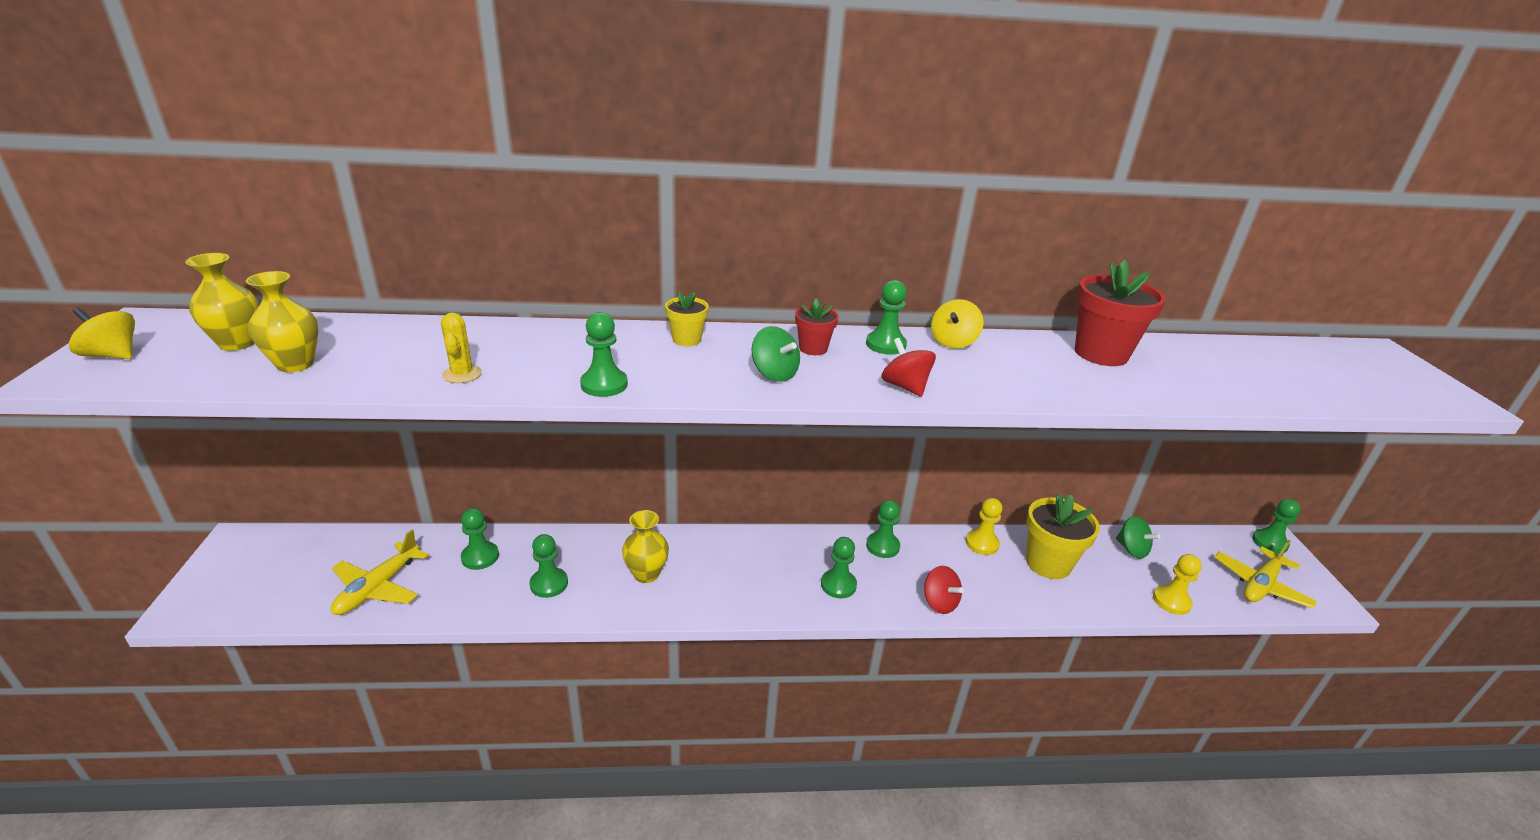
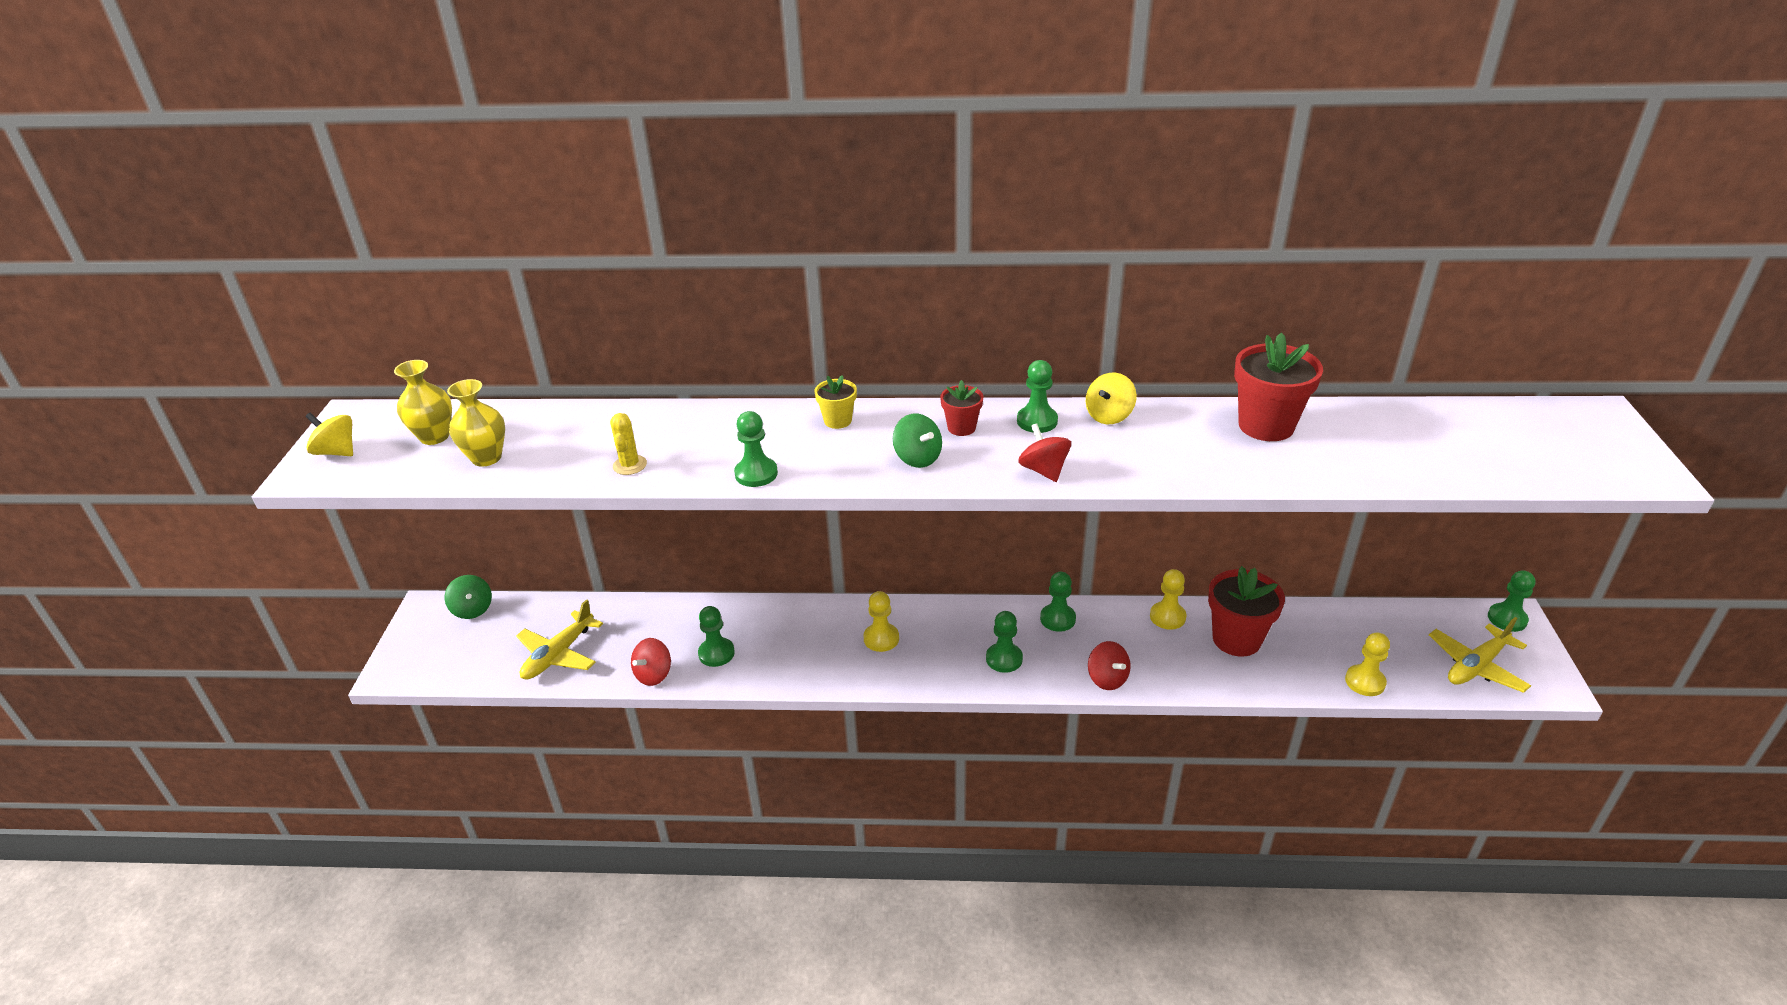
camera: 10 degrees right, 5 degrees up
(480, 557) = (651, 626): green pawn -> none
(481, 607) = (654, 674): none -> red spinning top
(646, 574) = (810, 645): yellow vase -> none
(716, 567) = (881, 638): none -> yellow pawn
(1048, 563) = (1236, 639): yellow flower pot -> red flower pot
(1131, 549) = (1337, 625): green spinning top -> green spinning top (472, 609)

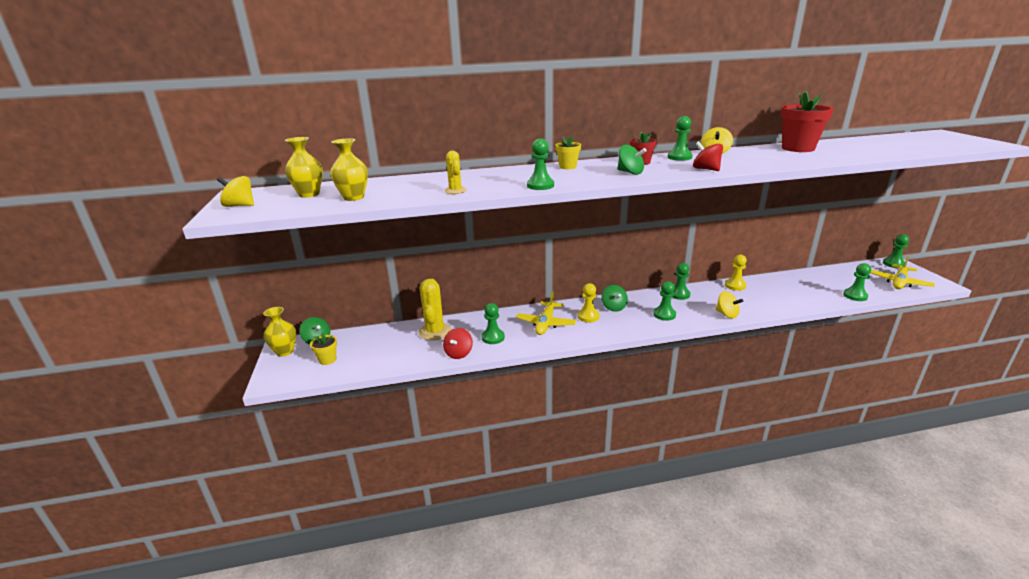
camera: 15 degrees left, 10 degrees down
(424, 621) = (285, 351): none -> yellow vase
(474, 649) = (327, 360): none -> yellow flower pot
(558, 655) = (389, 354): yellow plane -> yellow plane (546, 323)
(639, 624) = (435, 331): none -> yellow cactus
(932, 627) = (613, 307): none -> green spinning top
(1107, 679) = (727, 314): red spinning top -> yellow spinning top
(1236, 639) = (777, 289): red flower pot -> none
(1365, 682) = (855, 296): yellow pawn -> green pawn

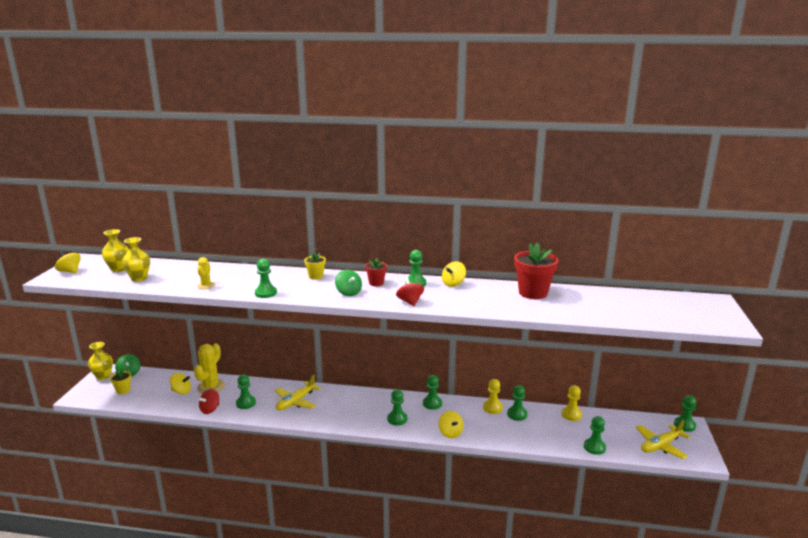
camera: 20 degrees right, 5 degrees down
(404, 344) = (181, 391): none -> yellow spinning top
(588, 316) = (334, 404): yellow pawn -> yellow pawn (571, 414)
(613, 307) = (363, 401): green spinning top -> none
(761, 286) = (517, 414): none -> green pawn

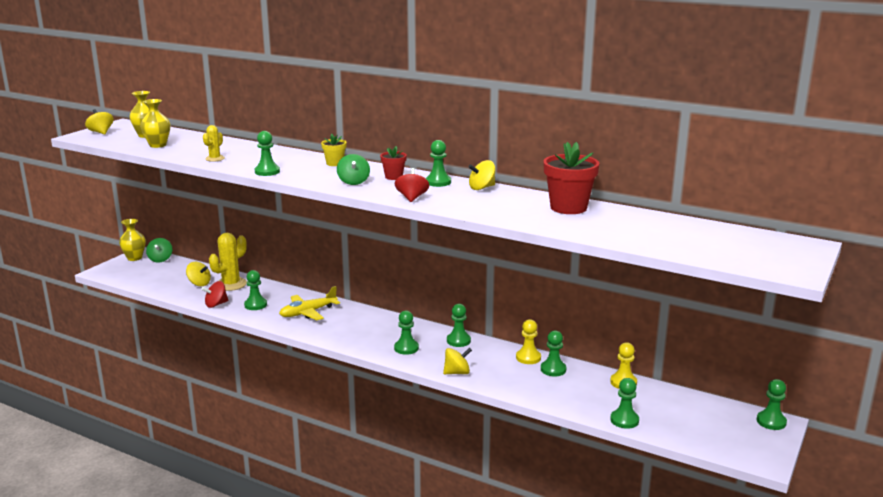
camera: 20 degrees right, 0 degrees up
(123, 390) = (145, 273): yellow flower pot -> none
(450, 433) = (457, 372): yellow spinning top -> yellow spinning top turned 105 degrees counterclockwise
(660, 446) = (716, 436): yellow plane -> none

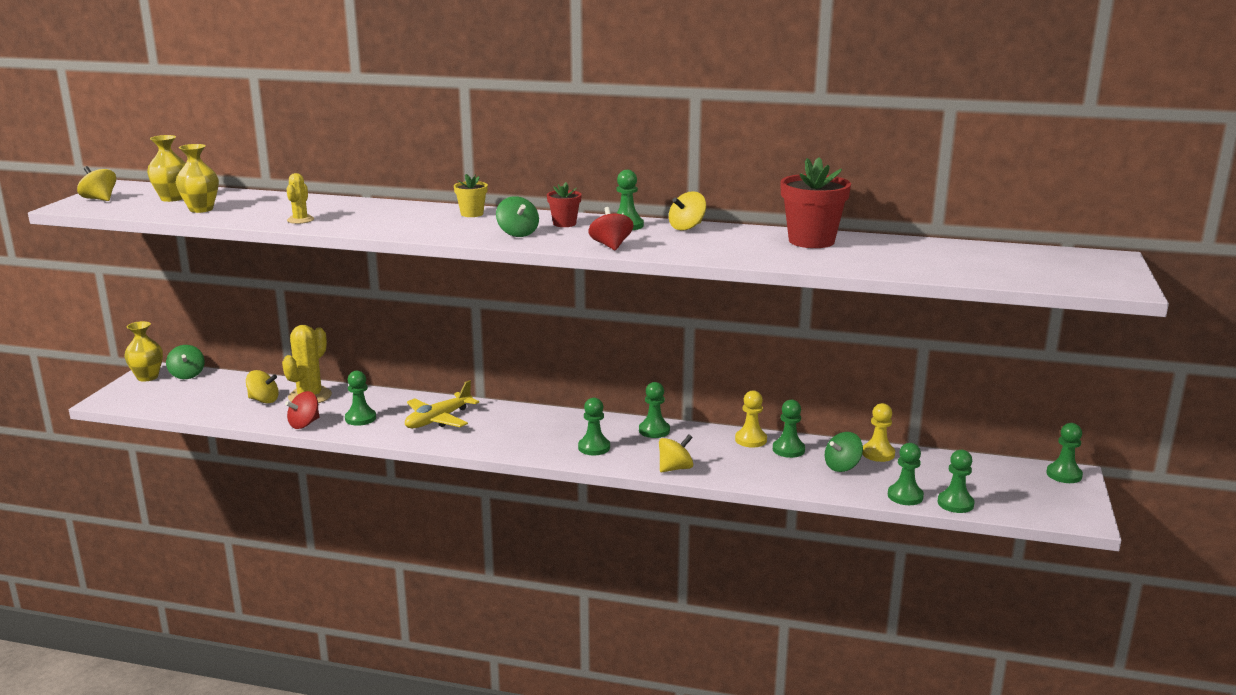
camera: 15 degrees left, 0 degrees up
(267, 172) = (389, 230): green pawn -> green pawn (955, 503)
(588, 389) = (842, 467): none -> green spinning top

